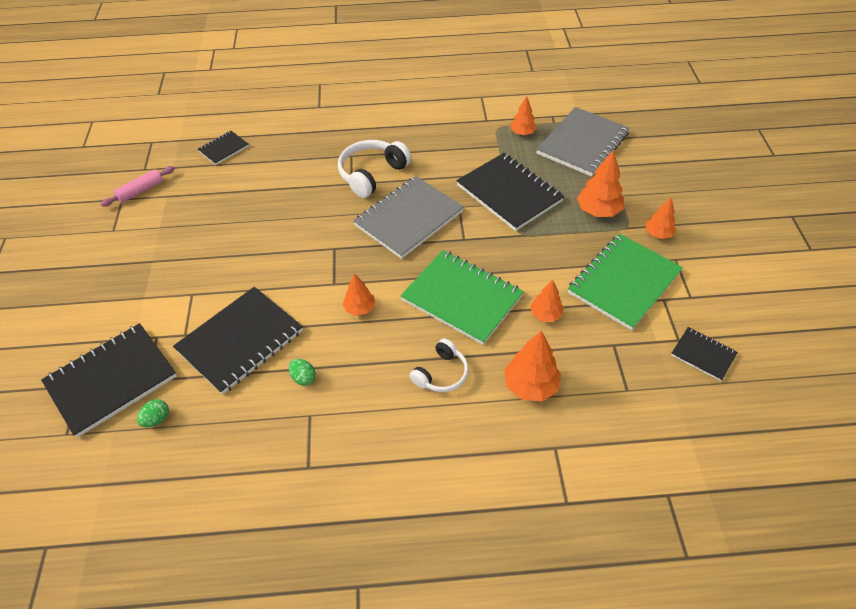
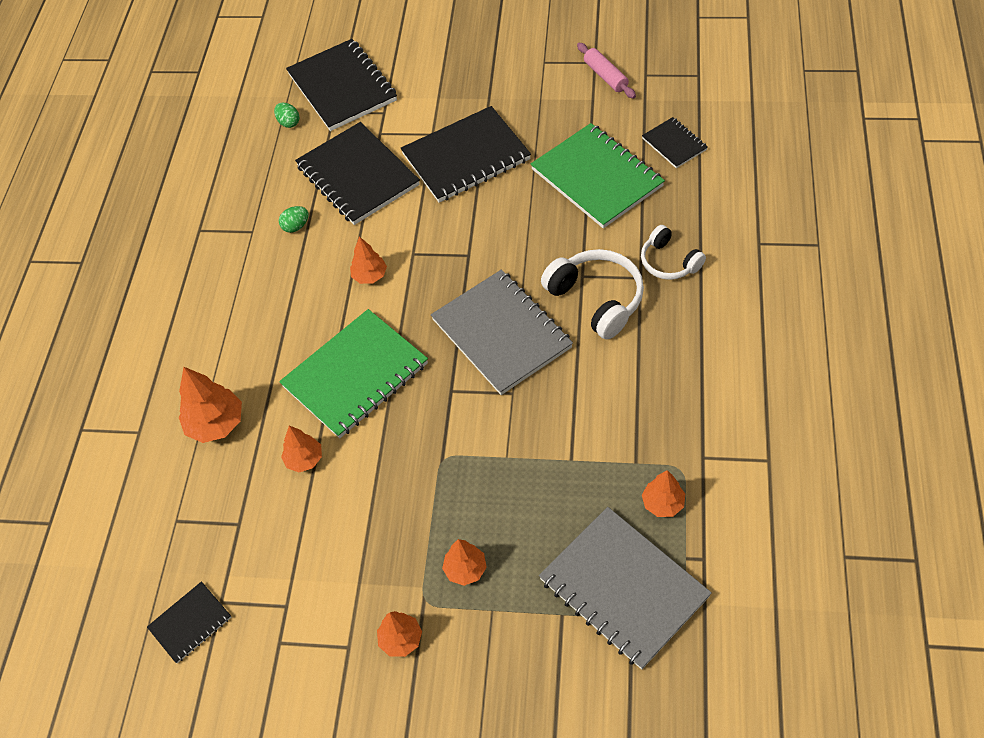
camera: 105 degrees right, 5 degrees up
(441, 374) = (260, 343): white headphones -> white headphones (669, 262)
(509, 193) = (526, 459): black notebook -> black notebook (466, 157)
(598, 211) = (465, 569): orange tree -> orange tree, size x0.63
(624, 283) = (327, 564): green notebook -> green notebook (597, 178)

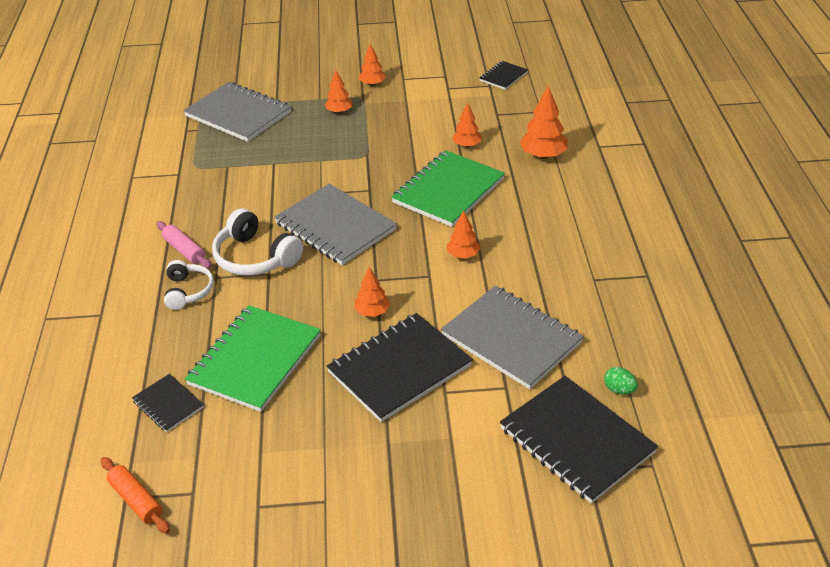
camera: 165 degrees right, 15 degrees down
(296, 226) = (552, 287): green egg -> none
(358, 176) = (511, 339): black notebook -> grey notebook
(597, 178) = (255, 360): green notebook -> green notebook turned 75 degrees clockwise
(605, 76) = (244, 486): pink rolling pin -> pink rolling pin (184, 250)
(662, 503) = (210, 150): orange tree -> orange tree (372, 312)
(669, 262) = (188, 291): white headphones -> white headphones turned 45 degrees clockwise
(689, 73) = (136, 500): none -> orange rolling pin

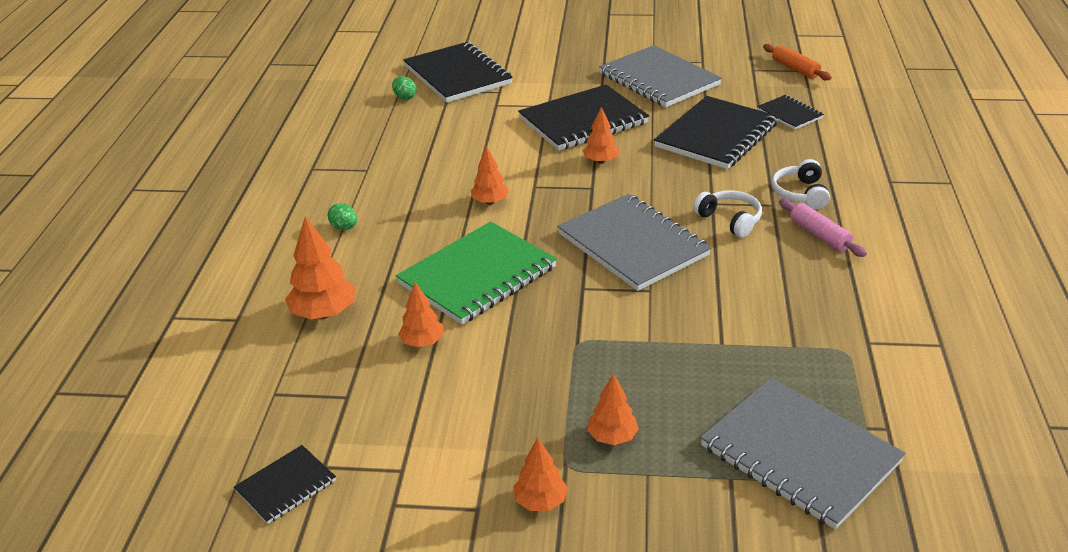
camera: 170 degrees left, 5 degrees down
(255, 257) = (730, 220): white headphones -> white headphones, size x0.64
(255, 360) = (716, 136): green notebook -> black notebook
(511, 339) = (475, 133): grey notebook -> grey notebook (659, 79)
(573, 218) = (344, 228): none -> green egg

